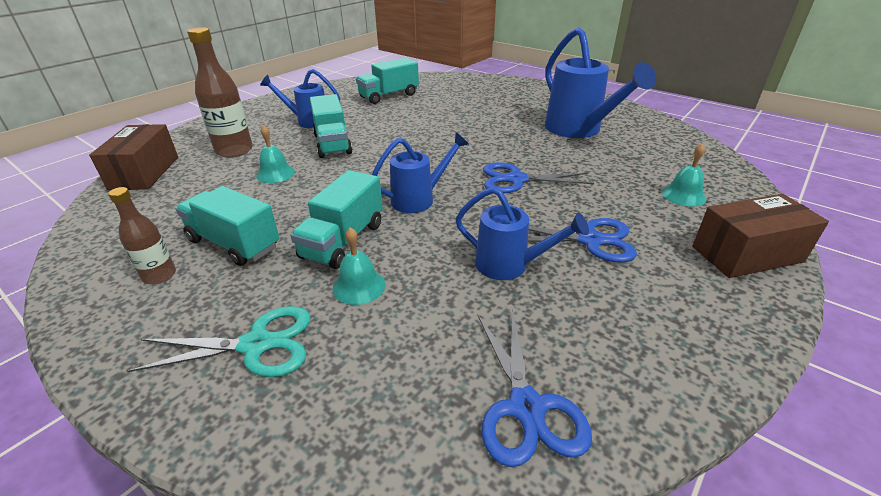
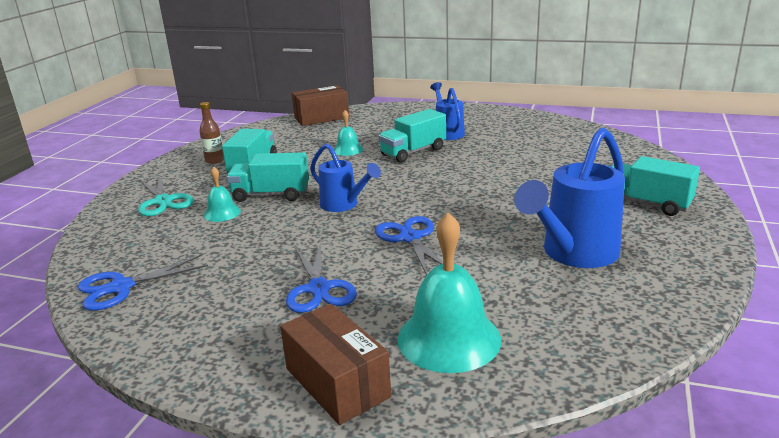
camera: 70 degrees right, 10 degrees down
(234, 151) = (372, 128): brown bottle -> none
(389, 96) = (546, 144): turquoise truck -> turquoise truck (646, 203)
(509, 265) = (264, 258): blue watering can -> none
(683, 195) = (449, 338): turquoise bell -> turquoise bell, size x1.98

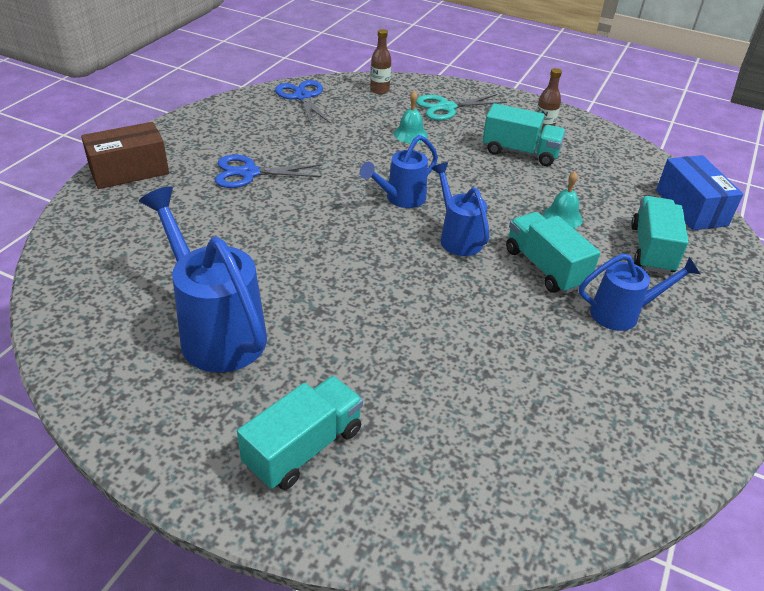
camera: 95 degrees right, 15 degrees up
(113, 240) = (379, 90): none -> brown bottle
(271, 195) = (442, 160): turquoise truck -> turquoise truck (651, 249)
(321, 118) = (691, 207): brown box -> blue box
(391, 179) = (457, 237): none -> blue watering can
(410, 238) = (309, 229): blue scissors -> none
(449, 338) = (139, 223): turquoise bell -> none

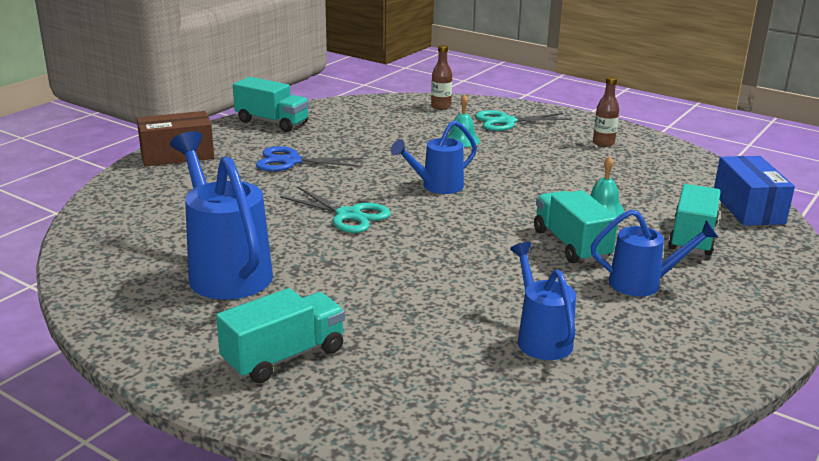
camera: 10 degrees right, 15 degrees down
(302, 97) = (361, 109): blue scissors -> none
(323, 244) = (348, 215): none -> turquoise scissors
(457, 237) = (486, 218): blue watering can -> blue watering can (541, 338)
(520, 152) = (573, 158): turquoise truck -> turquoise truck (272, 122)

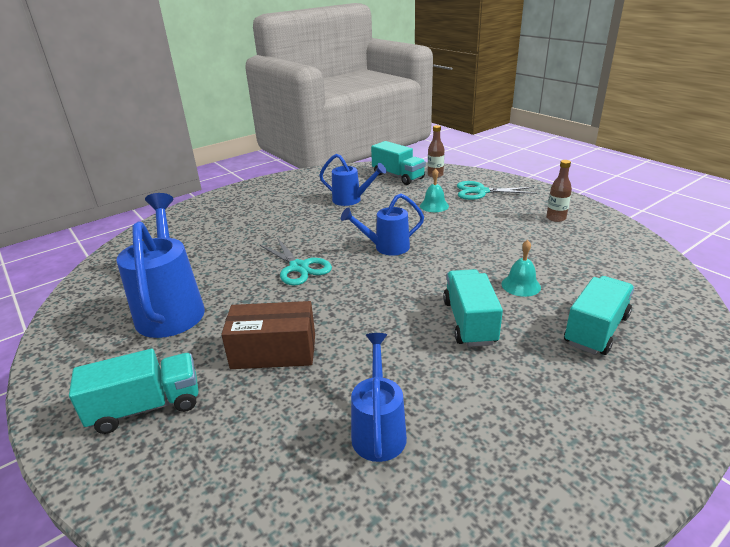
camera: 20 degrees right, 5 degrees up
(177, 155) = (217, 202): brown box -> brown box (274, 351)
(272, 122) = (301, 180): turquoise truck -> turquoise truck (398, 176)
(291, 161) = (291, 214): blue scissors -> none
(643, 283) = (517, 379): blue watering can -> blue watering can (351, 200)
(748, 208) = (672, 302): blue box -> none

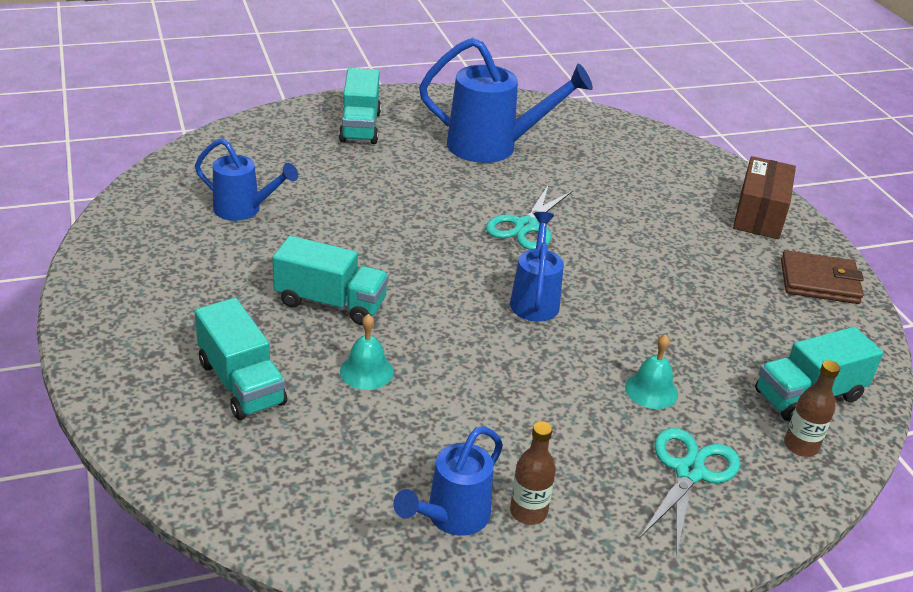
camera: 105 degrees right, 5 degrees up
(274, 351) = (381, 185): brown box -> brown box (759, 214)
(298, 181) = (819, 282): none -> brown wallet
(299, 267) = (526, 226): turquoise scissors -> turquoise scissors turned 45 degrees counterclockwise
(351, 200) = (714, 313): blue watering can -> blue watering can (451, 517)

